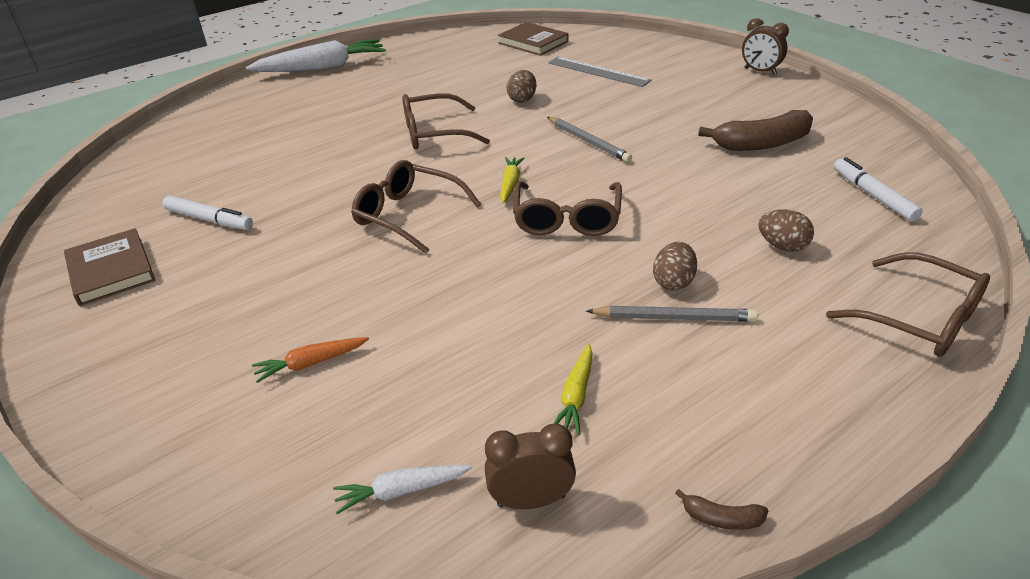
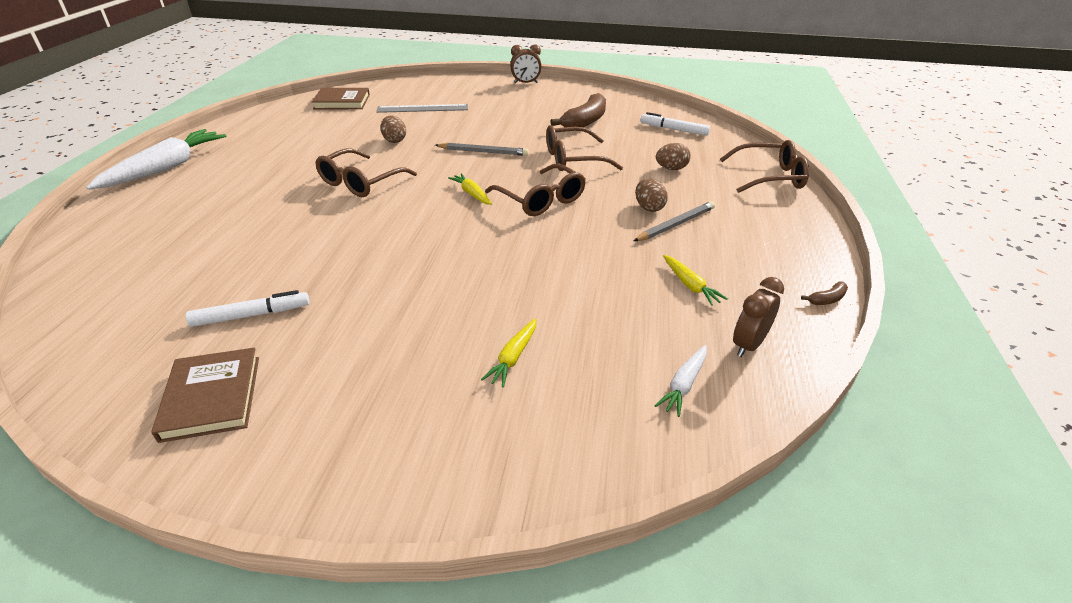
camera: 45 degrees left, 0 degrees up
(111, 270) = (212, 397): brown book -> brown book turned 60 degrees clockwise
(310, 363) = (513, 357): orange carrot -> yellow carrot
(408, 215) = (429, 240): brown glasses -> brown glasses (573, 159)

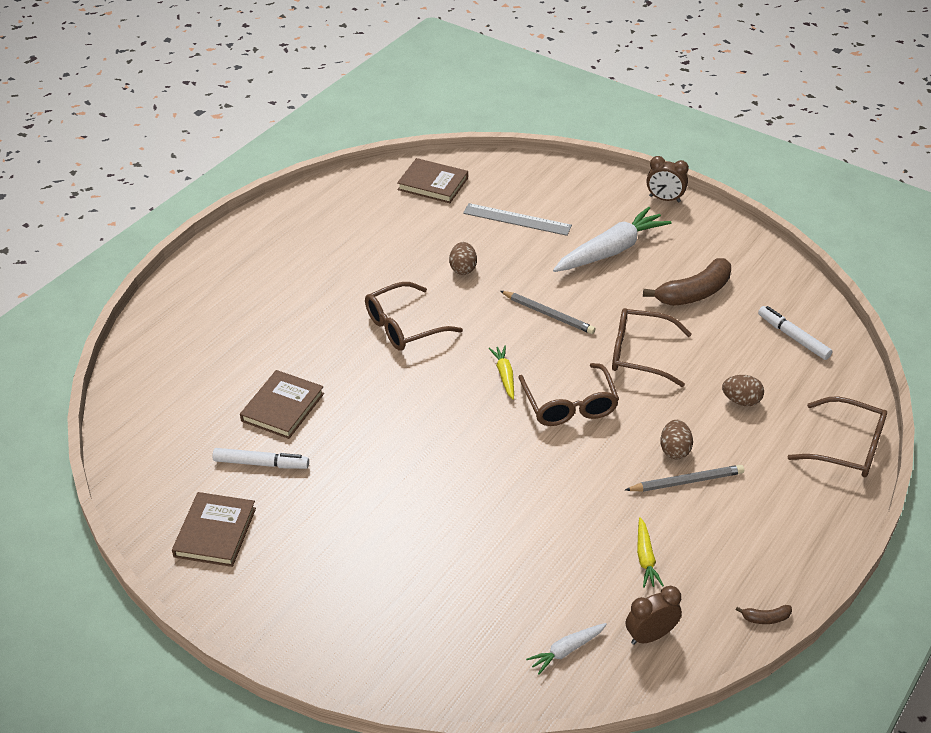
camera: 25 degrees right, 5 degrees up
(166, 168) = (232, 252): white carrot -> white carrot (611, 250)
(260, 263) = (283, 407): none -> brown book
(513, 357) = (445, 576): yellow carrot -> none

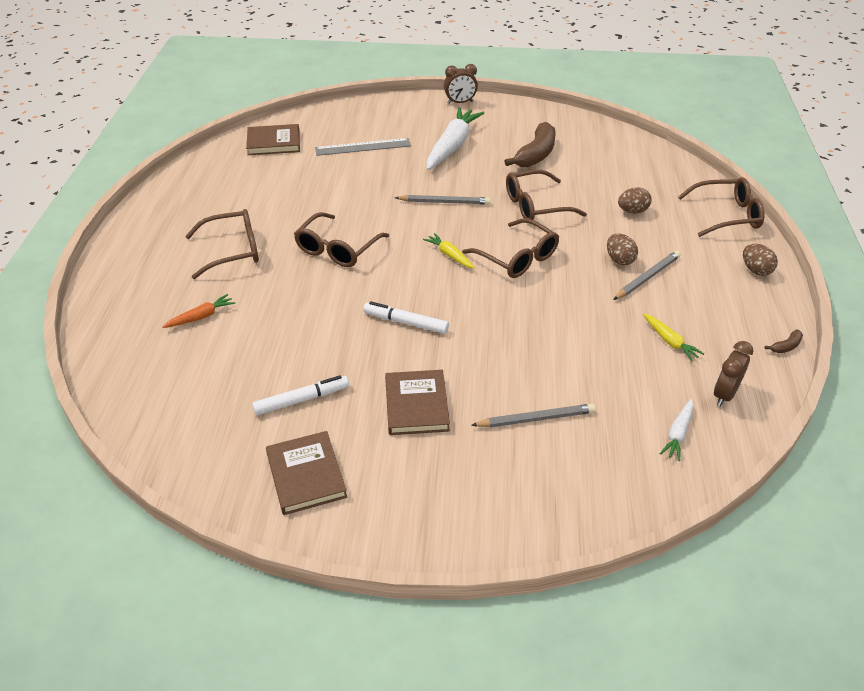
camera: 30 degrees left, 0 degrees up
(236, 348) = (201, 317): none -> orange carrot
(283, 407) = (284, 347): brown book -> brown book (416, 405)
(309, 291) = (232, 251): none -> brown glasses
(446, 574) = (536, 419): none -> grey pencil
(463, 269) = (350, 193): brown egg -> brown egg (755, 270)
(793, 337) = (627, 160): white marker -> white marker (406, 322)

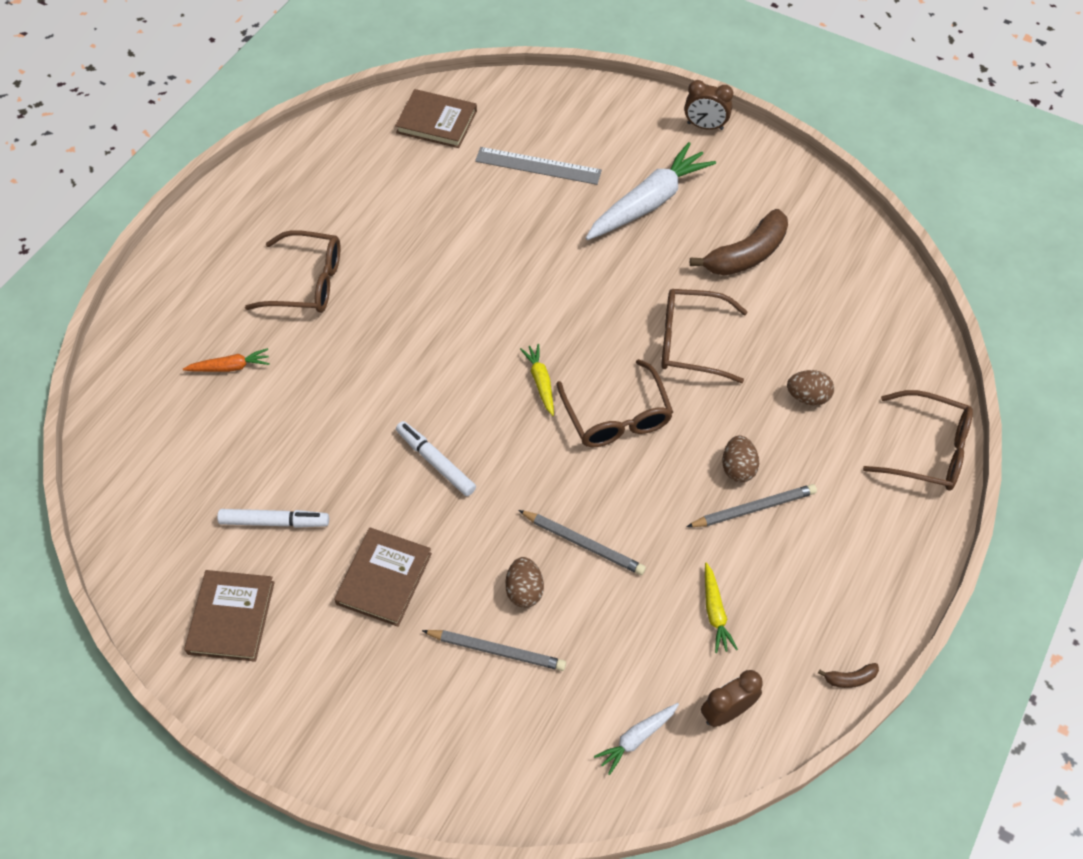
camera: 25 degrees right, 15 degrees up
(337, 249) = (420, 323): brown glasses -> none
(444, 202) = (584, 295): grey pencil -> grey pencil (583, 544)
(755, 270) = (899, 552): brown egg -> brown egg (524, 590)

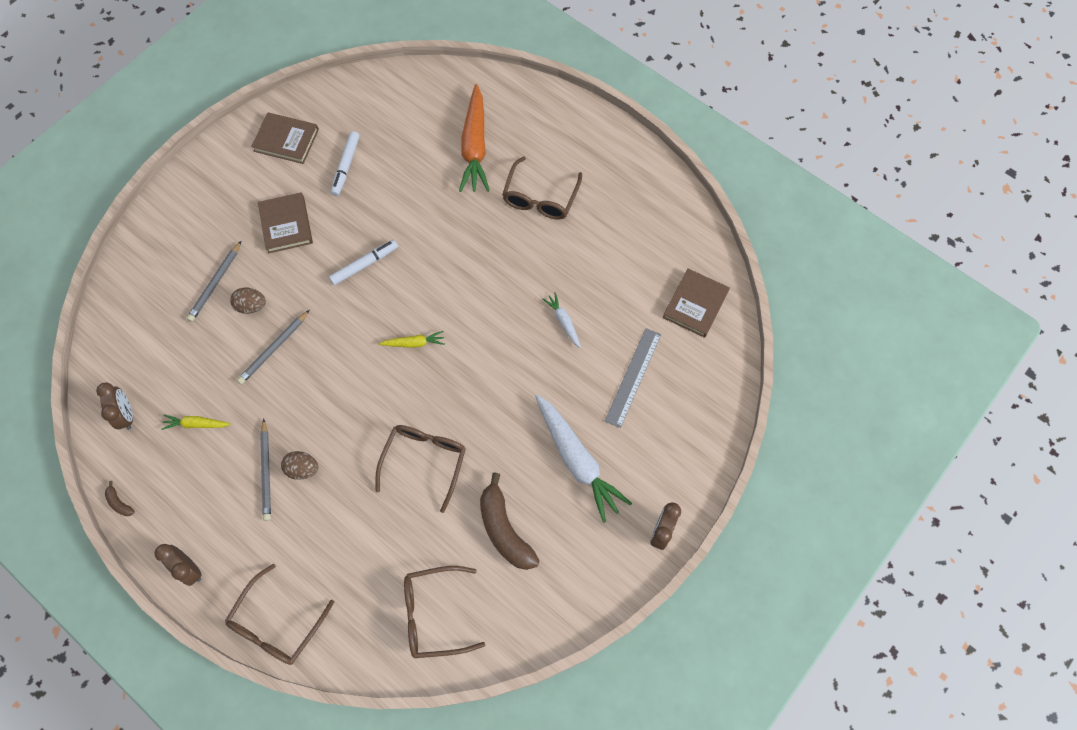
camera: 100 degrees right, 10 degrees up
(230, 367) = (475, 147): orange carrot -> orange carrot, size x2.10
(384, 579) = (286, 224): brown book -> brown book turned 45 degrees clockwise
(616, 416) = (370, 391): brown glasses -> brown glasses (434, 614)
(636, 738) = (130, 355): white carrot -> white carrot (563, 321)
(807, 397) = (351, 540): brown egg -> none
(850, 678) = (119, 503): brown banana -> brown banana turned 45 degrees counterclockwise
(901, 564) = (189, 568): none -> brown clock

